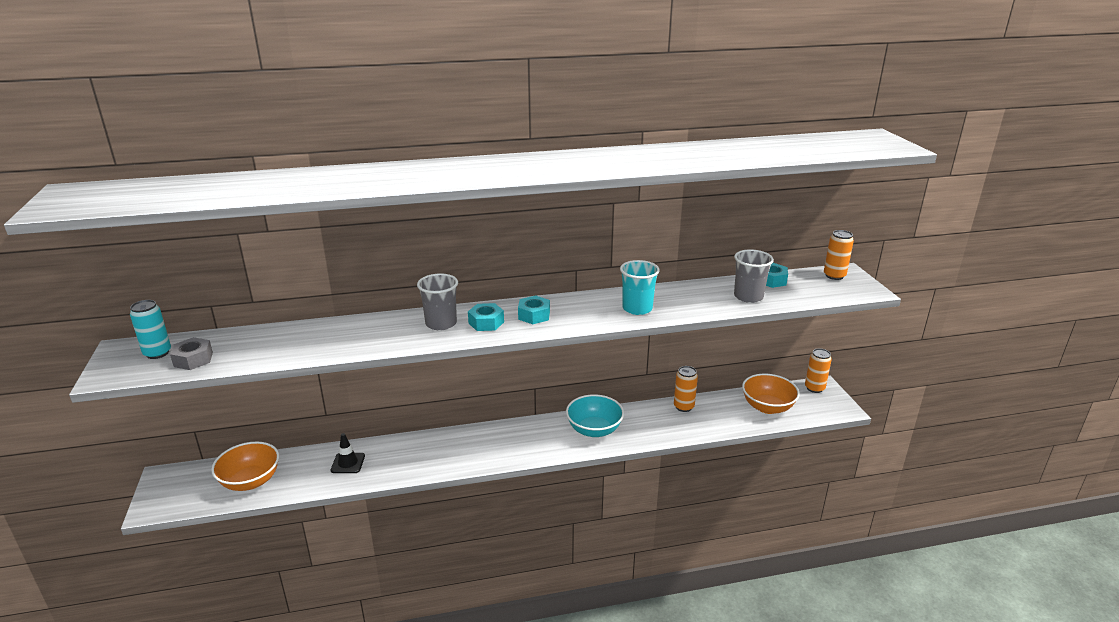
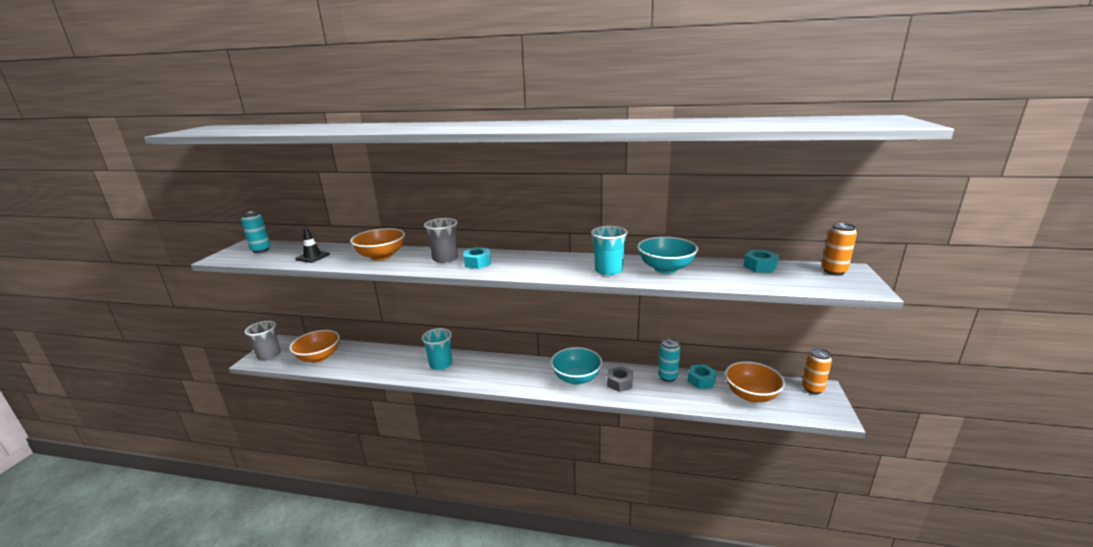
camera: 25 degrees right, 5 degrees down
(193, 359) = (274, 256): grey nut -> grey nut (620, 383)
(348, 463) = (384, 360): black traffic cone -> black traffic cone (312, 257)
(353, 333) = (381, 256): none -> orange bowl
(427, 451) = (441, 364): none -> turquoise cup
(534, 315) = (518, 263): turquoise nut -> turquoise nut (701, 381)
(683, 407) = (667, 377): orange can -> turquoise can
(690, 296) = (665, 268): none -> turquoise bowl
(748, 297) = (724, 276): grey cup -> grey cup (269, 355)

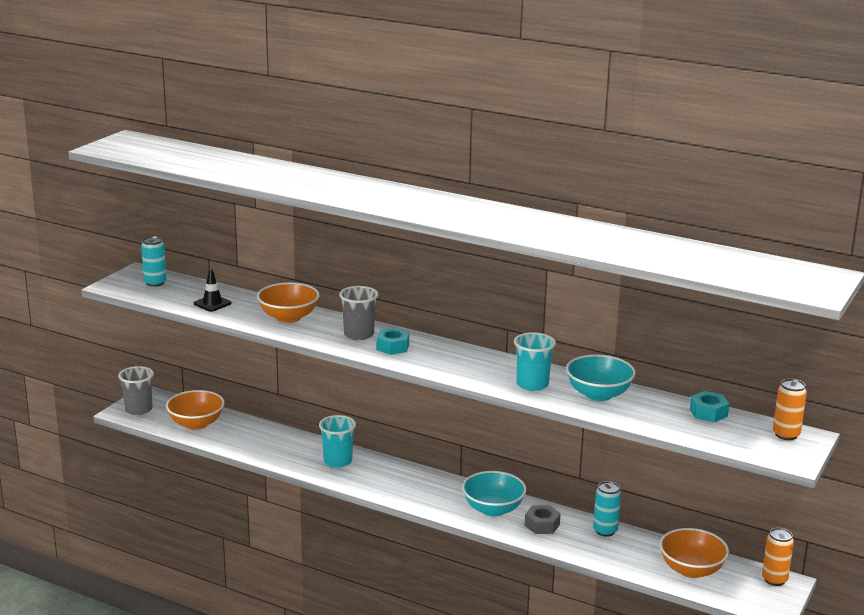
camera: 15 degrees right, 0 degrees up
(701, 381) = (643, 543): turquoise nut -> none

